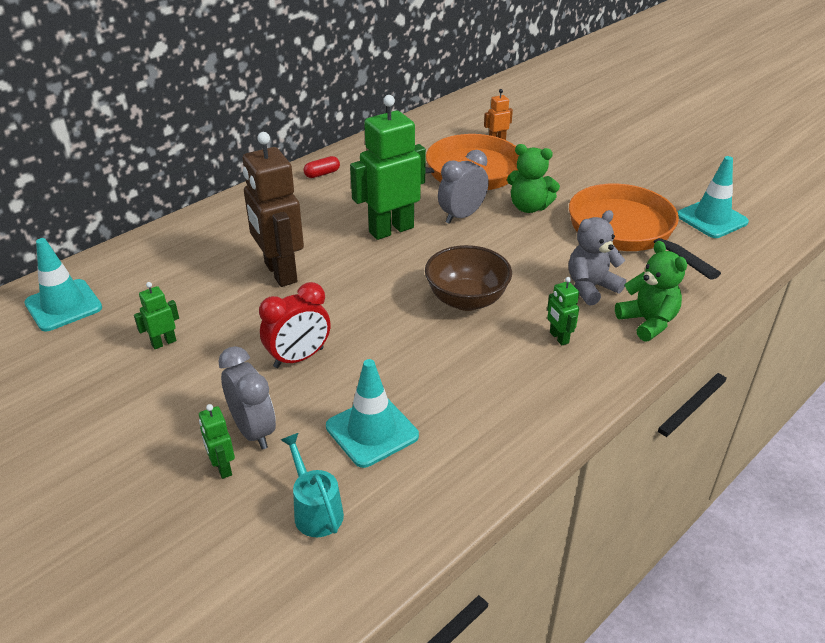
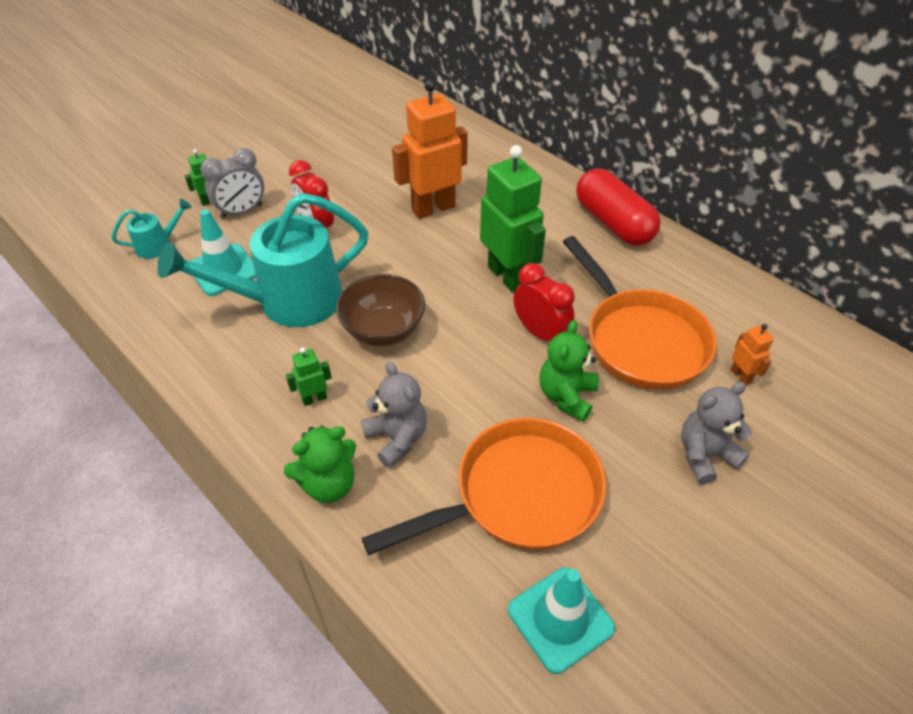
camera: 90 degrees right, 10 degrees up
(63, 305) = (396, 111): turquoise traffic cone -> none
(164, 342) = (346, 160): green robot -> none
(280, 273) = (433, 208): brown robot -> orange robot
(322, 174) = (613, 223): red capsule -> red capsule, size x2.46
(428, 369) = (287, 302): none -> turquoise watering can
(462, 216) = (540, 332): grey clock -> red clock
(569, 160) = (705, 455): none -> grey teddy bear

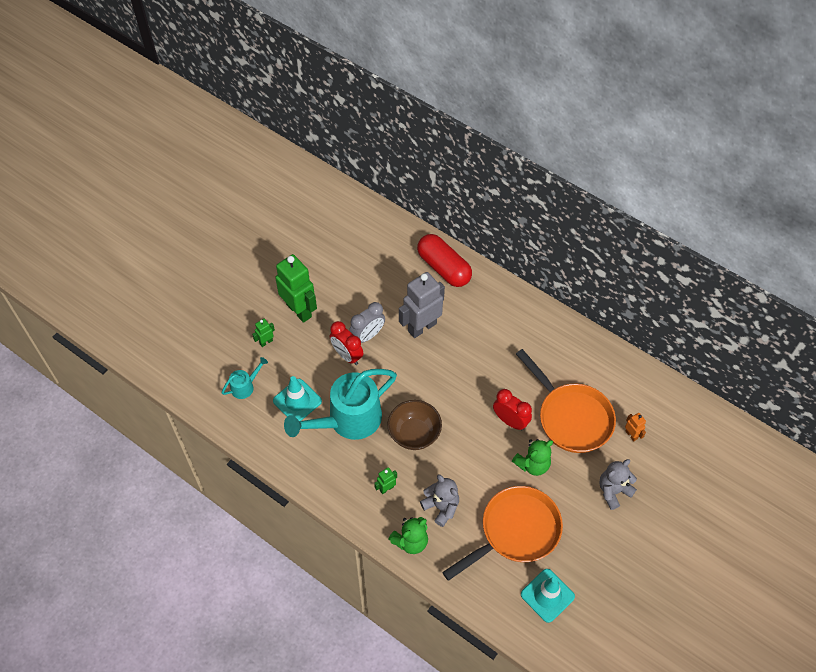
camera: 10 degrees left, 10 degrees up
(242, 211) = (291, 348): grey clock -> grey clock (368, 335)
(433, 208) = (422, 327): orange robot -> grey robot
(507, 276) = (482, 379): green robot -> green robot (299, 310)
(566, 396) = (532, 464): green teddy bear -> green teddy bear turned 135 degrees counterclockwise
(613, 223) = (544, 323): red capsule -> red capsule (443, 268)

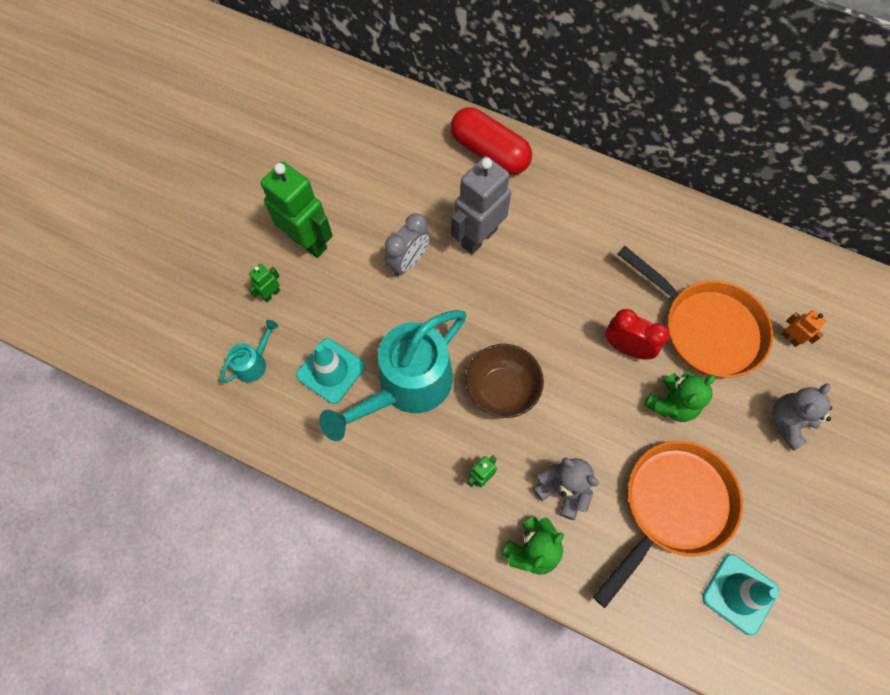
camera: 10 degrees left, 10 degrees up
(347, 355) = (386, 293): red clock -> none

